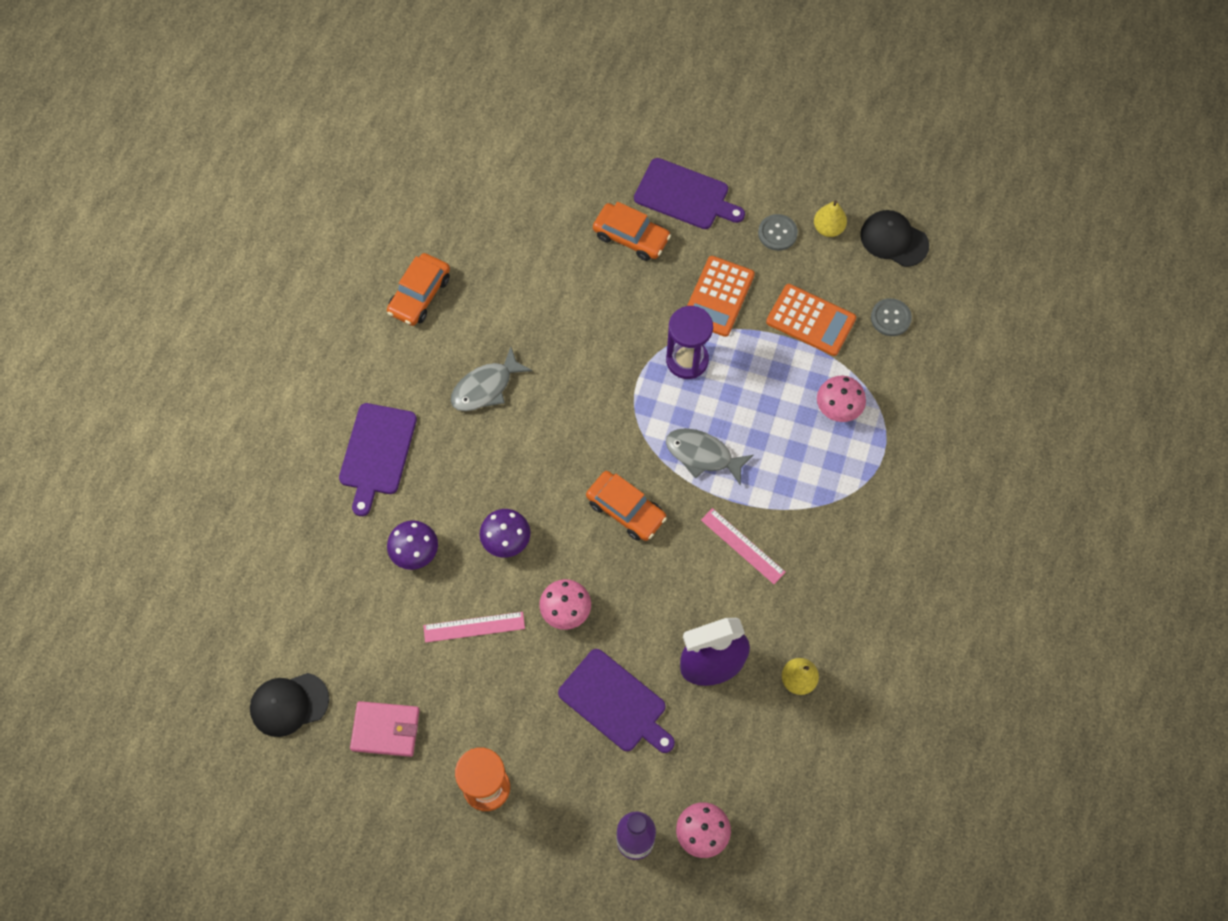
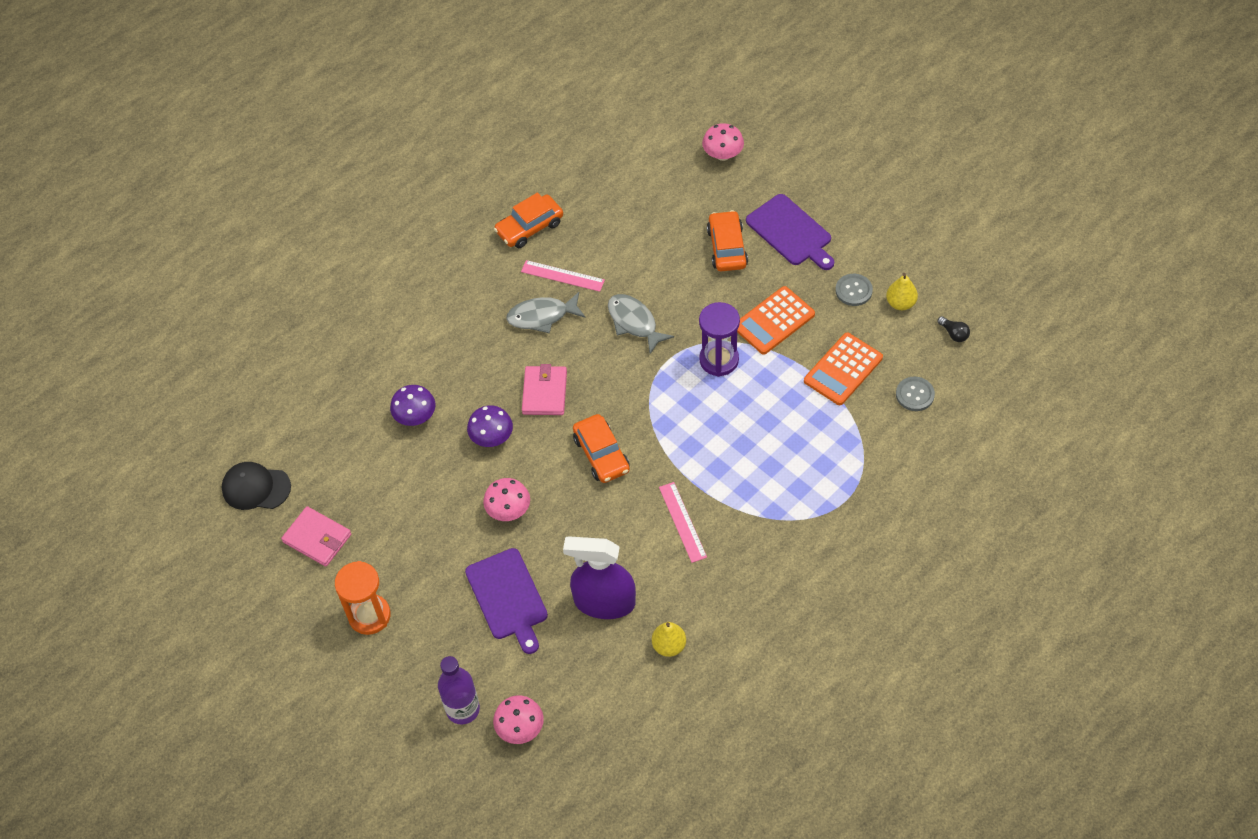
camera: 30 degrees right, 10 degrees down
(377, 453) = (428, 331): purple cutting board -> none
(474, 627) = (429, 492): pink ruler -> pink ruler (562, 276)
(533, 469) = (544, 392): none -> pink wallet
(631, 237) = (727, 247): orange car -> orange car turned 150 degrees counterclockwise
(702, 455) = (689, 438): grey fish -> grey fish (634, 322)
(811, 320) = (843, 369): orange calculator -> orange calculator turned 75 degrees clockwise
(838, 408) = (827, 447): pink mushroom -> pink mushroom (723, 155)
(894, 240) = (954, 334): black cap -> black light bulb

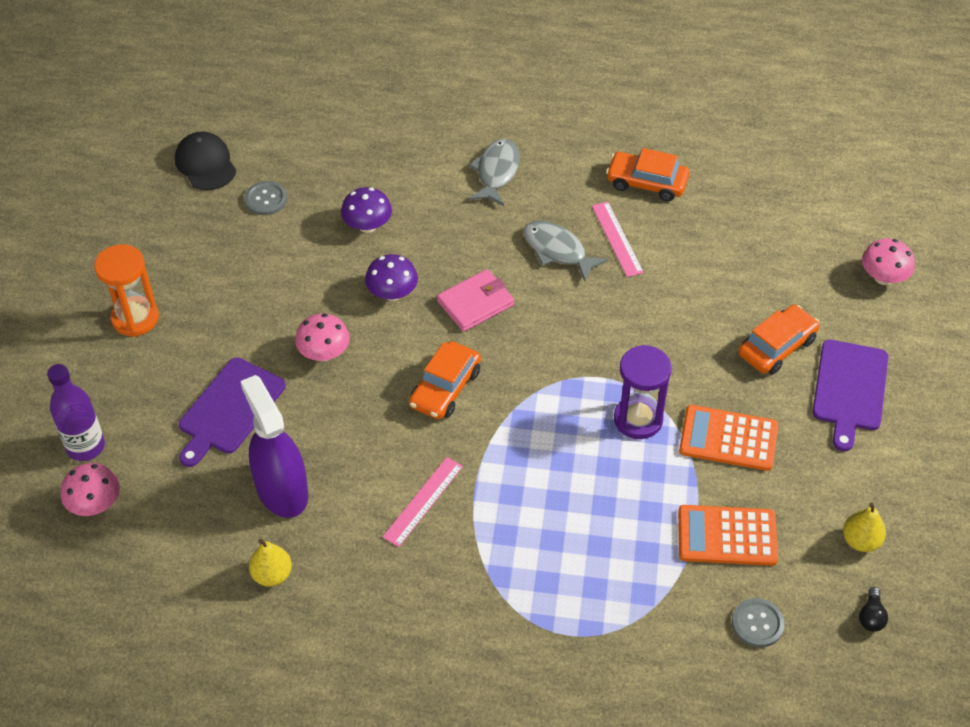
camera: 50 degrees right, 5 degrees down
(317, 538) = (187, 234): pink wallet -> none
(634, 322) = (617, 324): grey fish -> grey fish (496, 172)
(853, 290) = (833, 487): grey button -> grey button (266, 199)

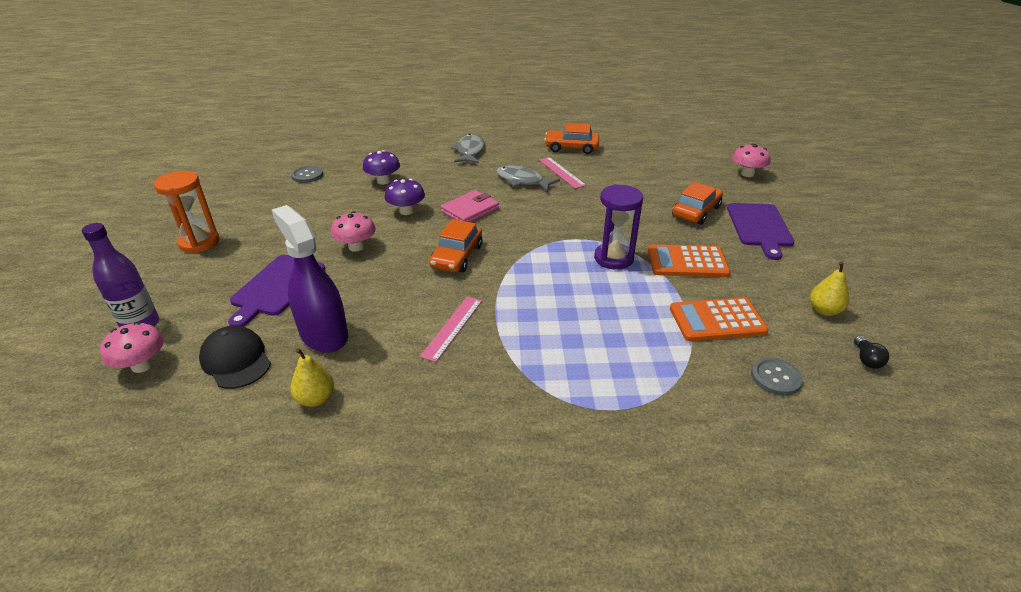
camera: 10 degrees left, 15 degrees down
(205, 164) = (263, 163): black cap -> black cap (236, 360)

